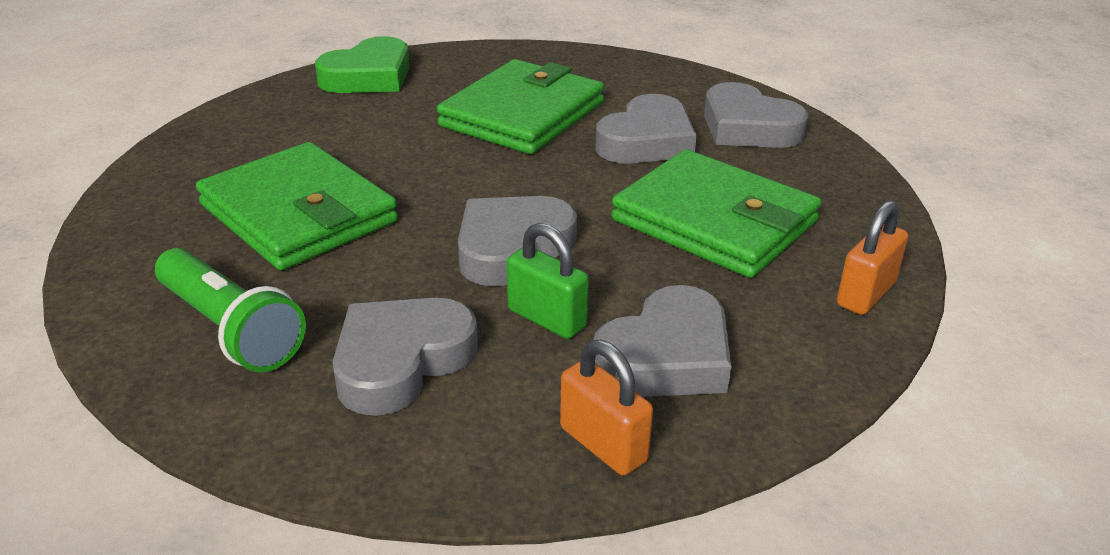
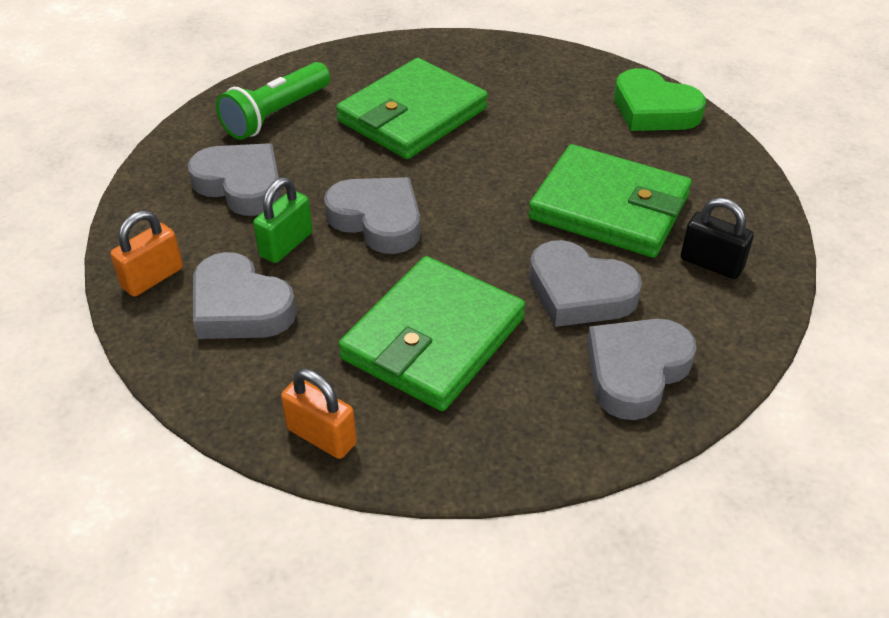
camera: 85 degrees right, 10 degrees up
(612, 81) = (711, 264): none -> black padlock

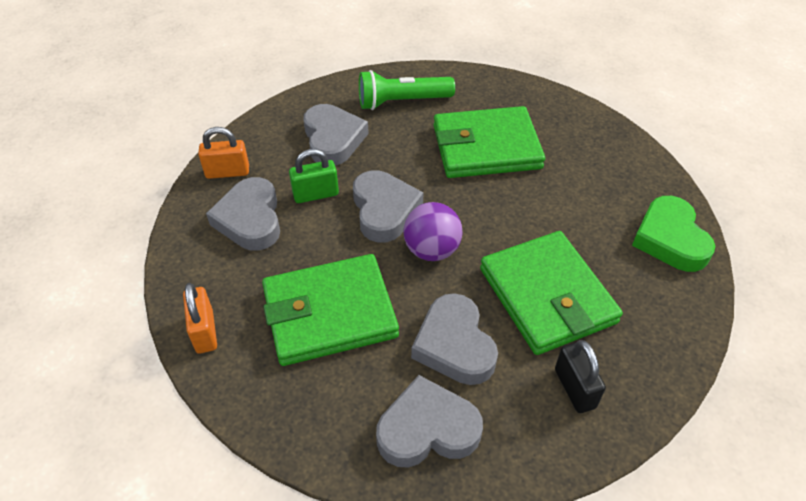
camera: 40 degrees right, 5 degrees up
(466, 228) = (431, 250): none -> purple ball

